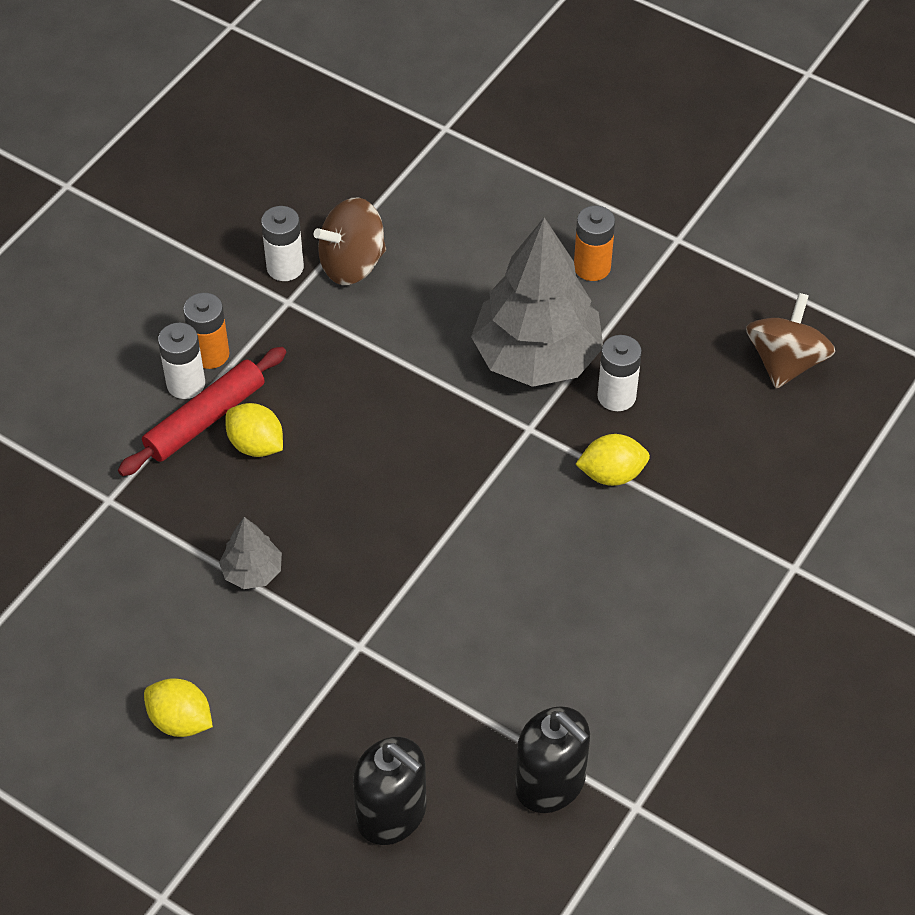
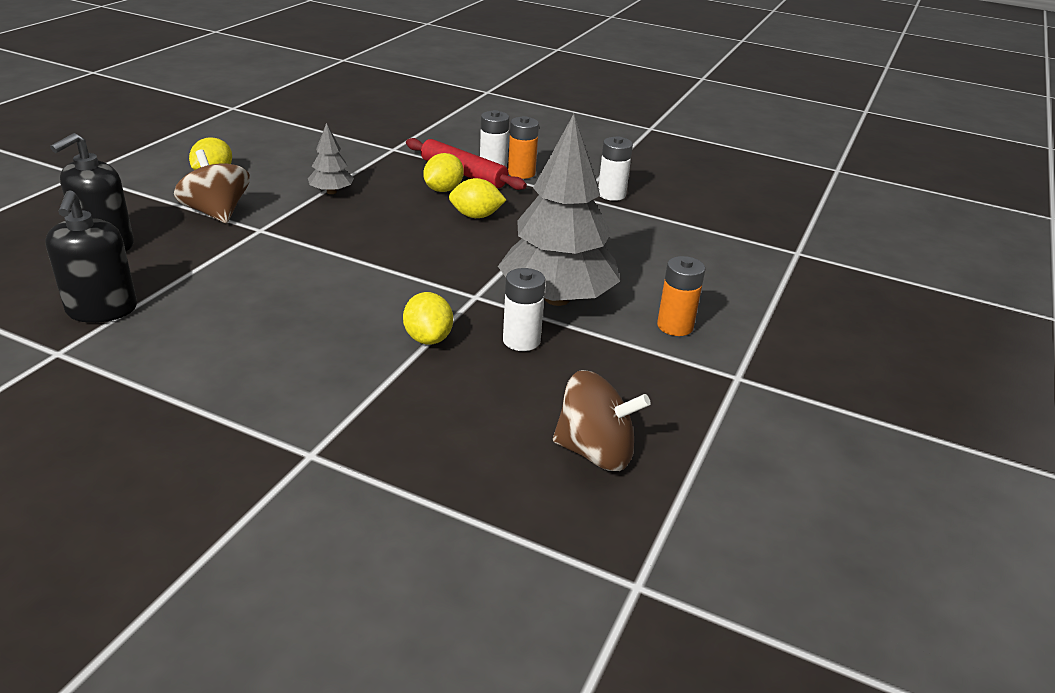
camera: 80 degrees right, 20 degrees down
(336, 414) = (476, 216): none -> yellow lemon
(352, 264) = (626, 218): brown spinning top -> brown spinning top (217, 213)
(550, 783) = (102, 310): black soap dispenser -> black soap dispenser turned 45 degrees counterclockwise

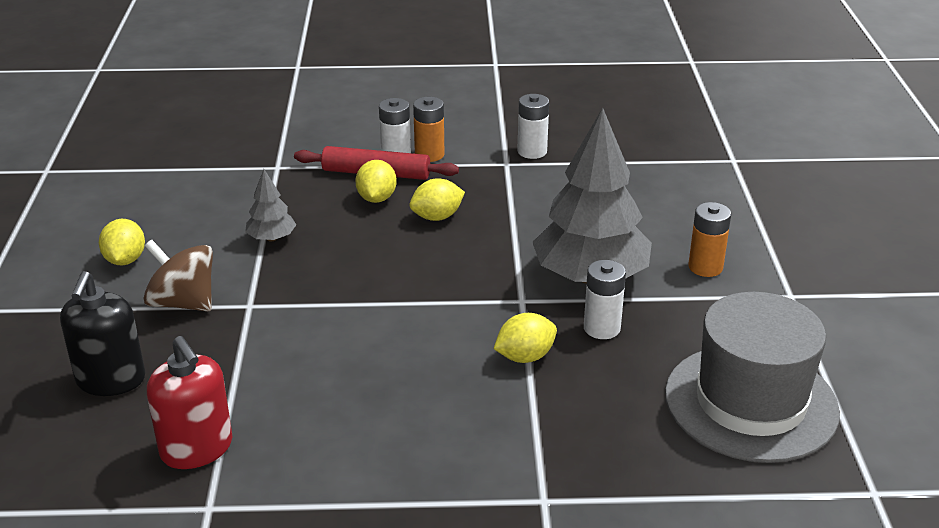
camera: 25 degrees left, 0 degrees up
(102, 310) = (197, 448): black soap dispenser -> red soap dispenser
(428, 338) = (525, 357): yellow lemon -> yellow lemon turned 75 degrees counterclockwise
(595, 452) = (751, 402): brown spinning top -> grey hat

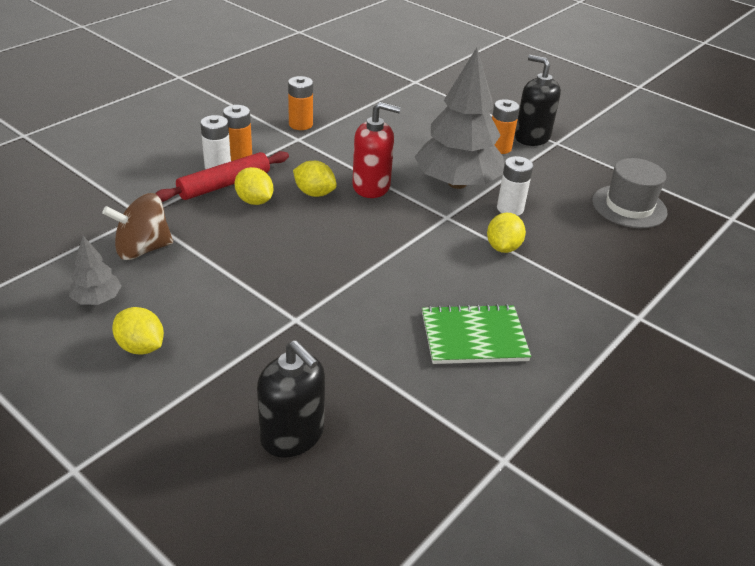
camera: 50 degrees left, 5 degrees up
(183, 303) = (245, 347): brown spinning top -> brown spinning top (142, 249)
(197, 448) = (432, 432): red soap dispenser -> red soap dispenser (371, 186)
(271, 238) = (229, 266): grey tree -> grey tree (97, 299)
(356, 408) = (474, 337): none -> green notebook
(437, 217) = (314, 193): yellow lemon -> yellow lemon turned 75 degrees counterclockwise
(532, 151) = (300, 124): white battery -> orange battery
(751, 402) = (629, 206): grey hat -> grey hat, size x0.65
(768, 275) = (532, 137): none -> black soap dispenser

